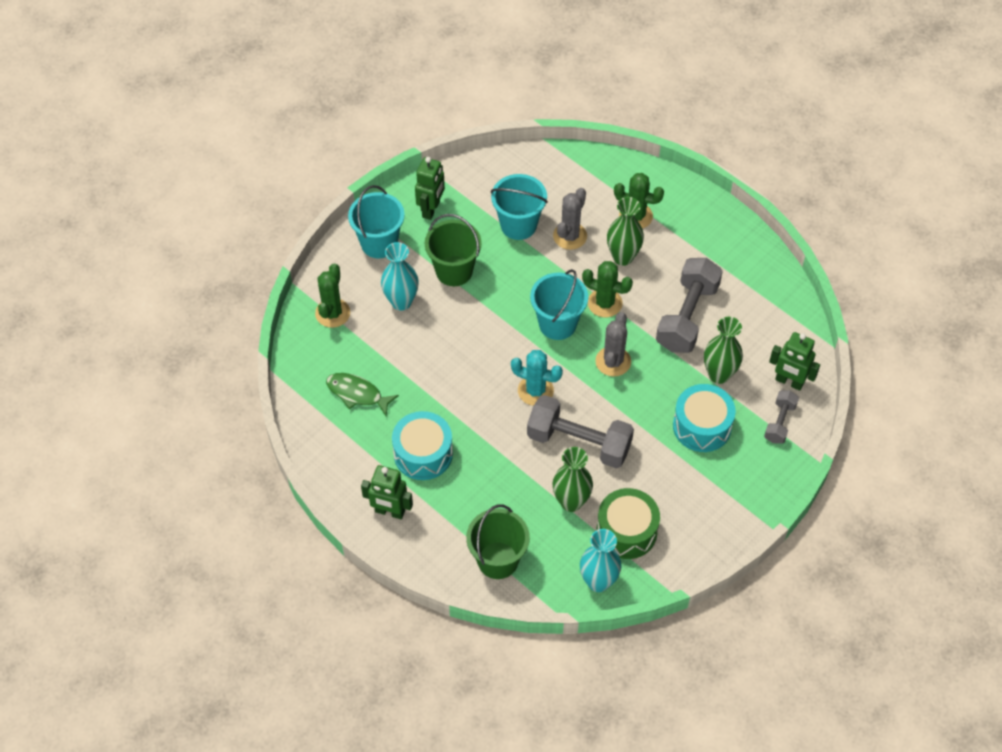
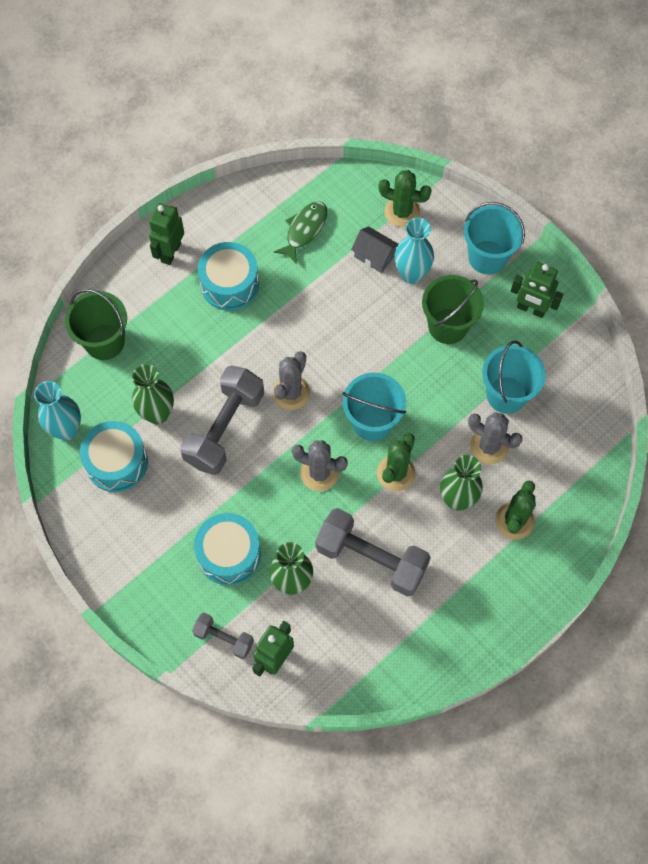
camera: 95 degrees right, 10 degrees up
(383, 333) = (374, 256): none -> grey house
(535, 390) = (291, 392): turquoise cactus -> grey cactus
(626, 531) = (117, 462): green drum -> turquoise drum

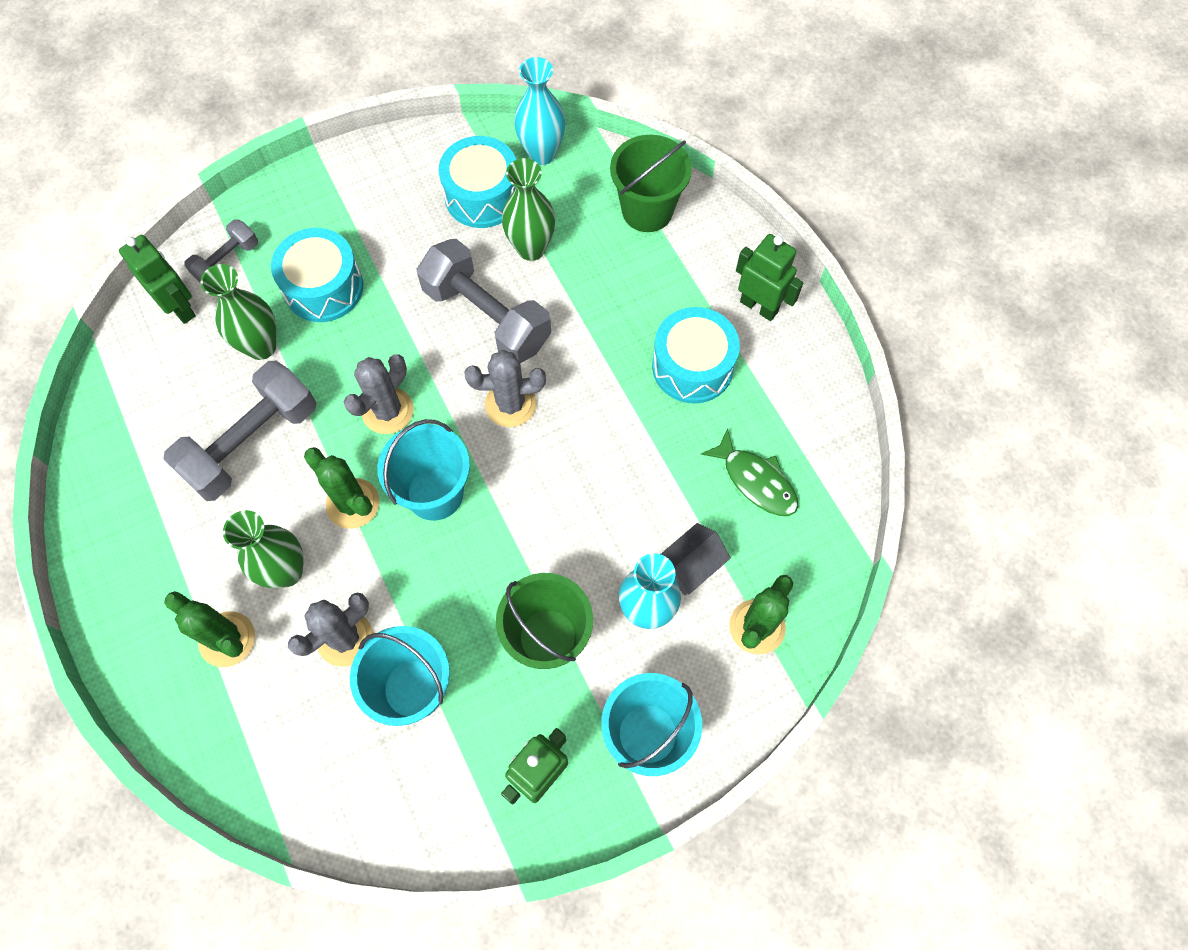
camera: 105 degrees right, 0 degrees up
(291, 392) = (510, 404): grey cactus -> grey cactus turned 45 degrees counterclockwise

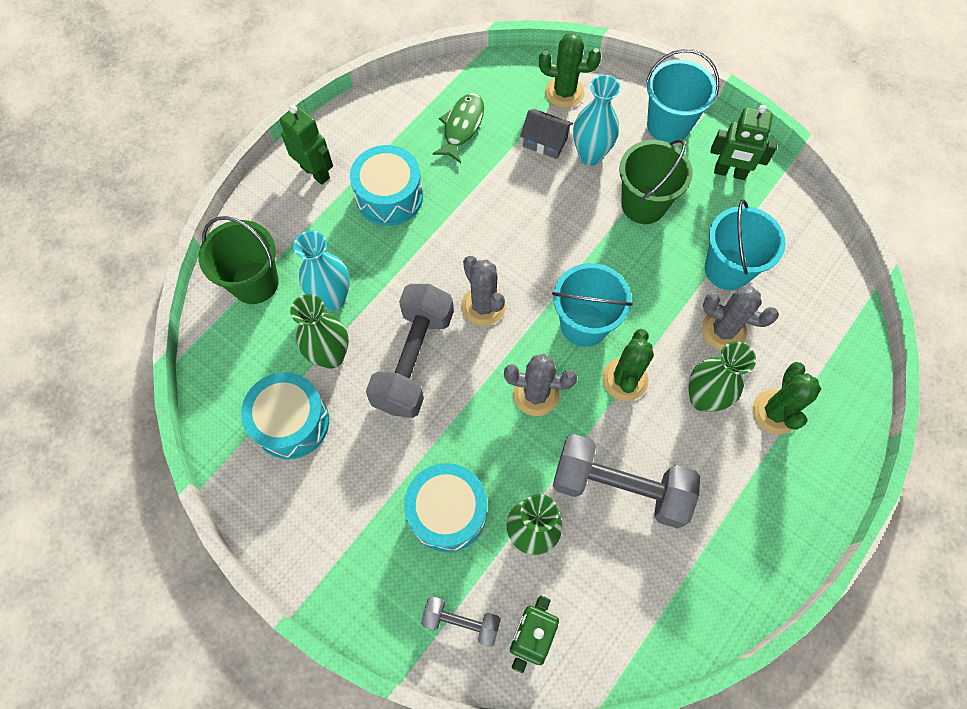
camera: 115 degrees left, 0 degrees up
(542, 153) = (224, 393): turquoise vase -> turquoise vase (332, 298)
(759, 306) = (315, 172): green robot -> green robot turned 120 degrees clockwise

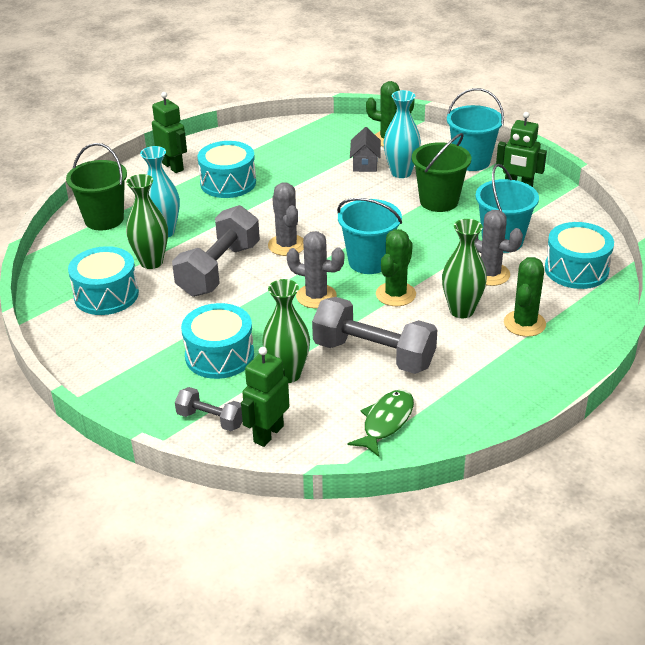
camera: 10 degrees right, 30 degrees down
(462, 127) = (299, 151): green fish -> green fish (386, 422)
(545, 142) = (365, 163): grey house -> grey house turned 60 degrees clockwise
(817, 311) = (576, 269): none -> turquoise drum

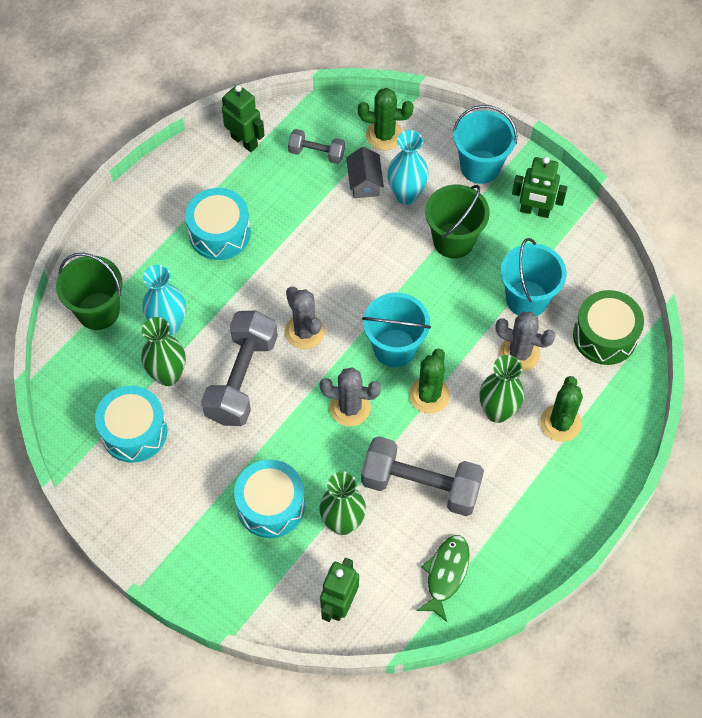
camera: 10 degrees left, 25 degrees up
(173, 166) = (151, 210): green robot -> green robot (244, 141)
(210, 419) = (281, 593): grey dumbbell -> grey dumbbell (316, 153)
(576, 269) = (605, 336): turquoise drum -> green drum

